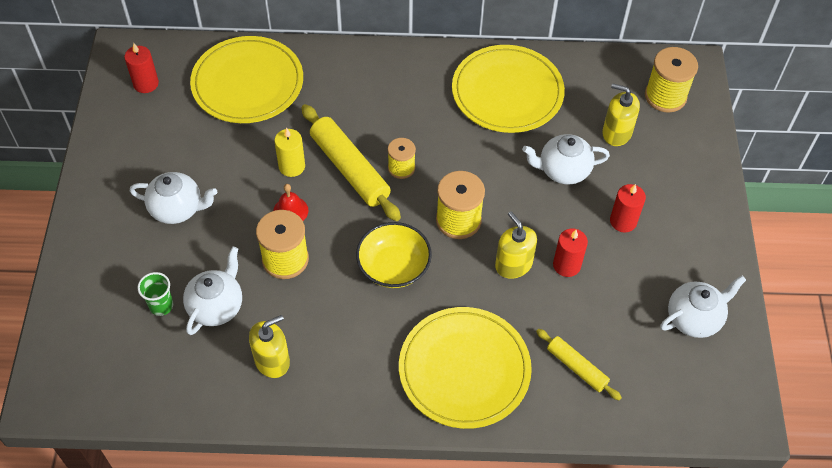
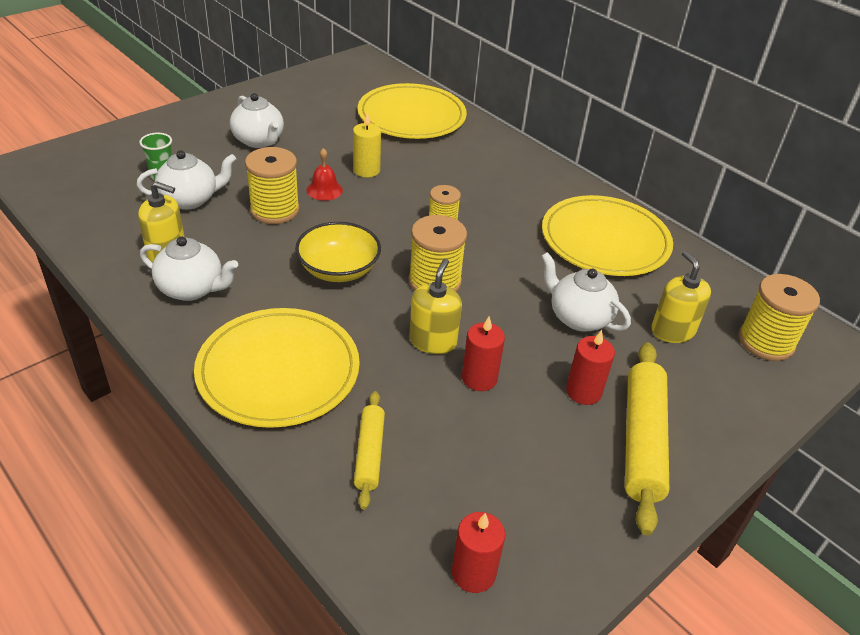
camera: 45 degrees right, 15 degrees down
(146, 84) = (348, 79): red candle -> red candle (473, 573)
(349, 169) = (403, 198): yellow rolling pin -> yellow rolling pin (642, 441)
(694, 318) = (545, 522): white teapot -> white teapot (192, 289)

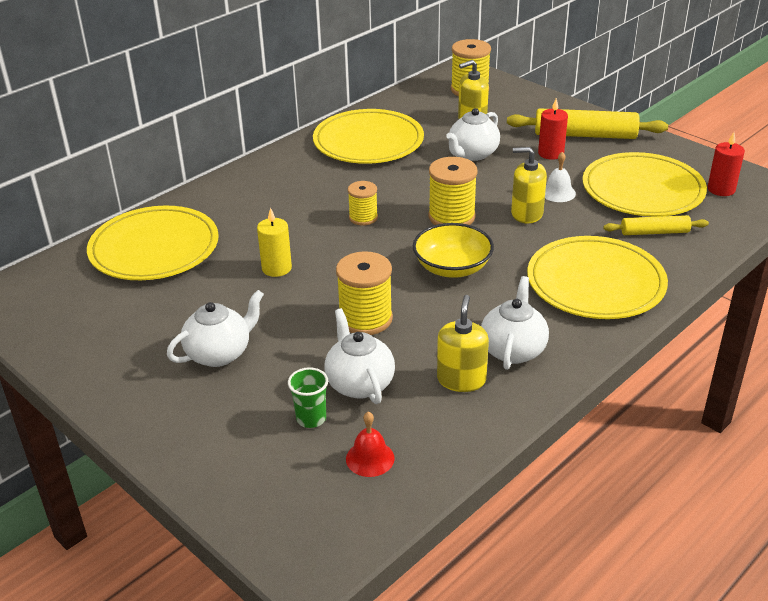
camera: 90 degrees left, 5 degrees down
(324, 190) = (320, 291): red bell -> red bell (370, 458)
(479, 378) = (558, 192): red candle -> white bell
(480, 470) = (642, 190): none -> yellow plate

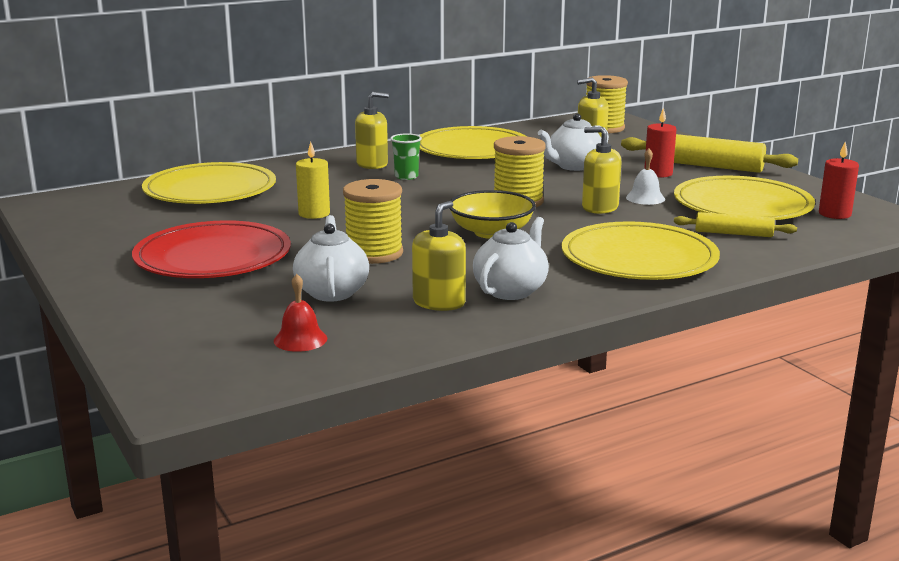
camera: 15 degrees right, 15 degrees down
(219, 353) = (213, 257): white teapot -> red plate
(288, 180) = (372, 164): none -> yellow soap dispenser
(311, 418) = (264, 307): green cup -> green cup (406, 176)
(363, 217) = (427, 193): yellow spool -> none

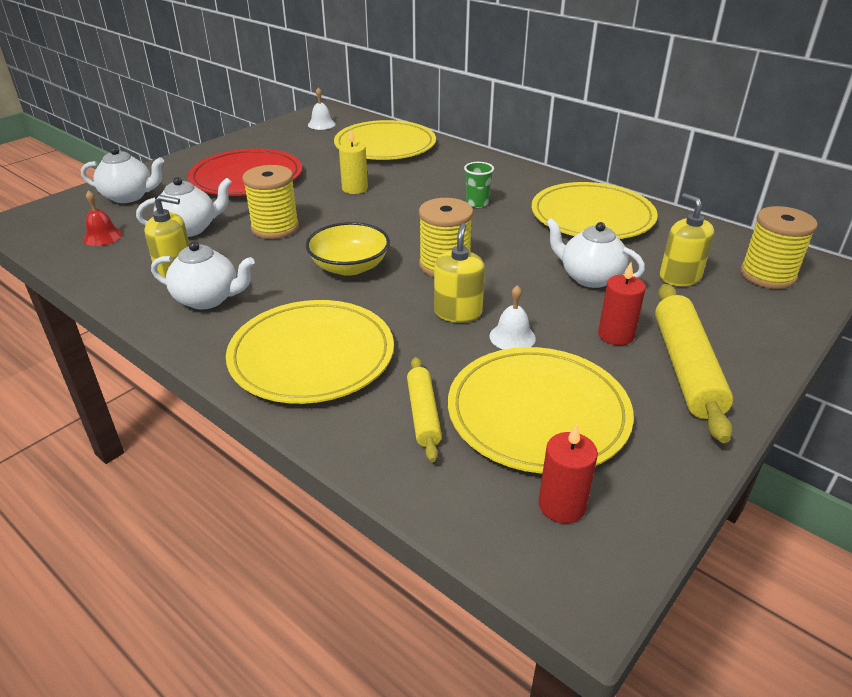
camera: 70 degrees right, 15 degrees up
(90, 209) = (321, 124): none -> white bell
(185, 323) = (129, 196): none -> white teapot
(372, 164) = (499, 183): yellow soap dispenser -> none

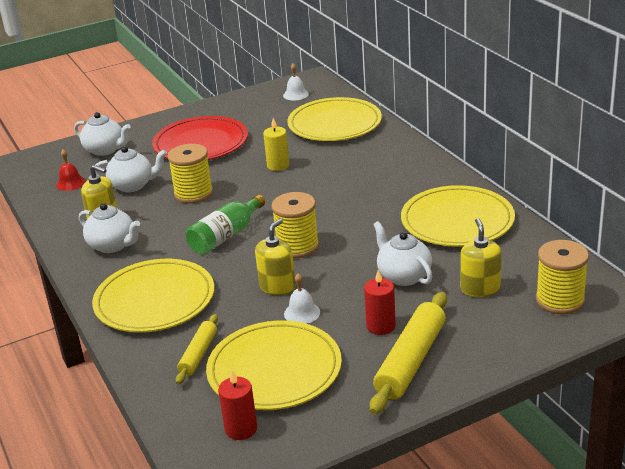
camera: 25 degrees right, 5 degrees down
(349, 267) = (226, 236): yellow bowl -> green bottle
(477, 203) = (368, 194): green cup -> none

